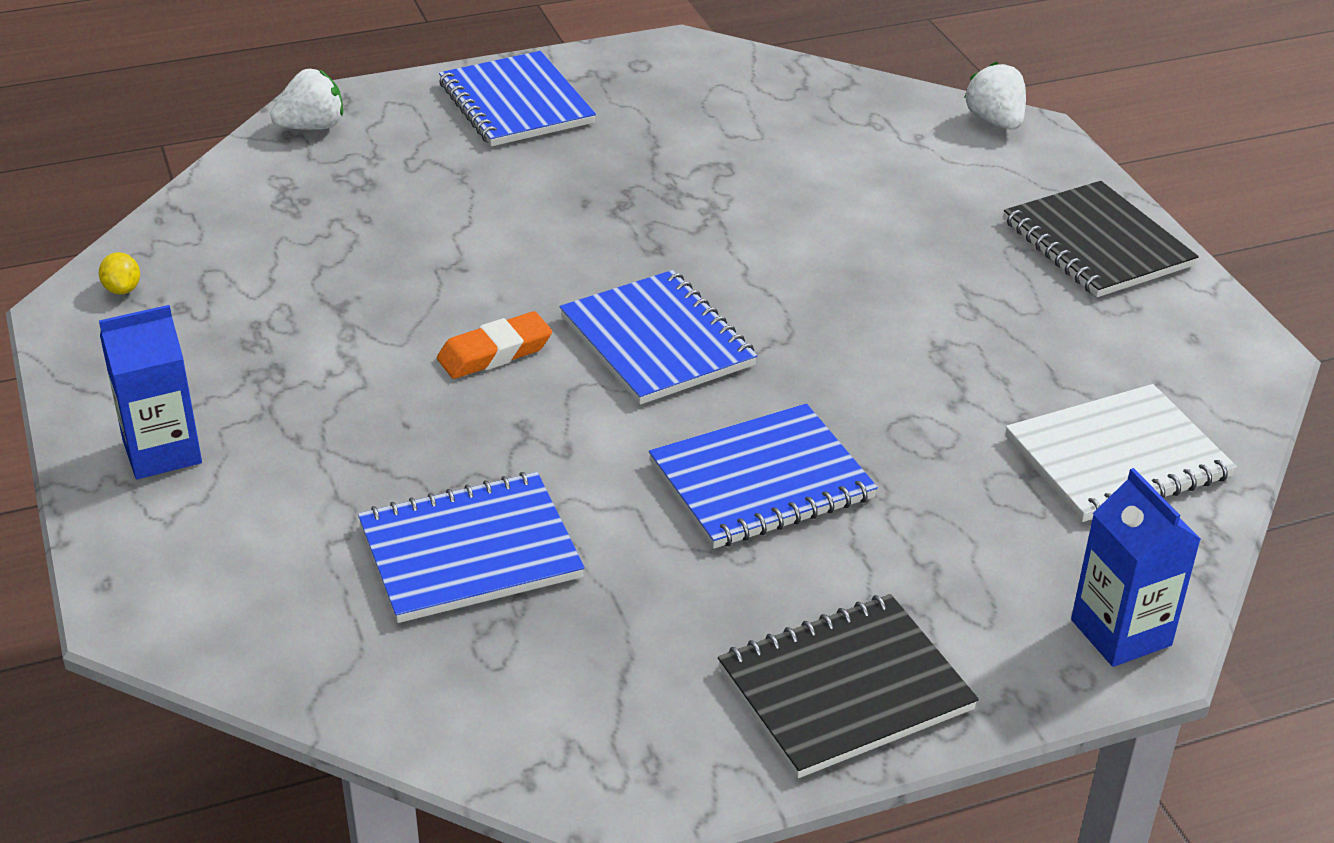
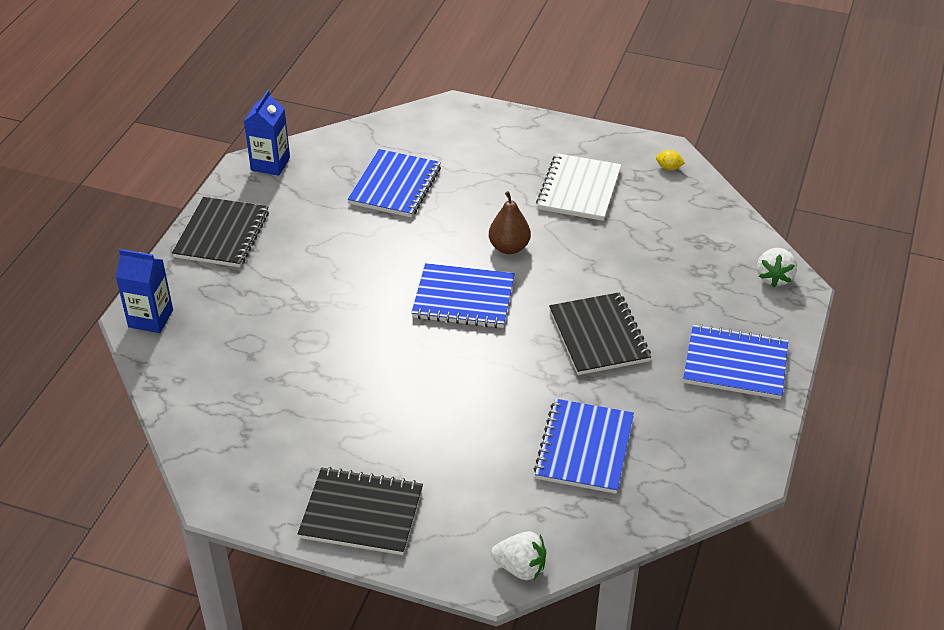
camera: 130 degrees right, 5 degrees up
(162, 452) = (538, 140): blue carton -> blue carton (270, 164)
(495, 352) = (509, 247): orange eraser -> brown pear
(588, 207) = (598, 336): none -> black notebook
(761, 480) = (342, 276): blue notebook -> blue notebook (584, 448)
(1117, 458) = (223, 391): white notebook -> white notebook (579, 189)

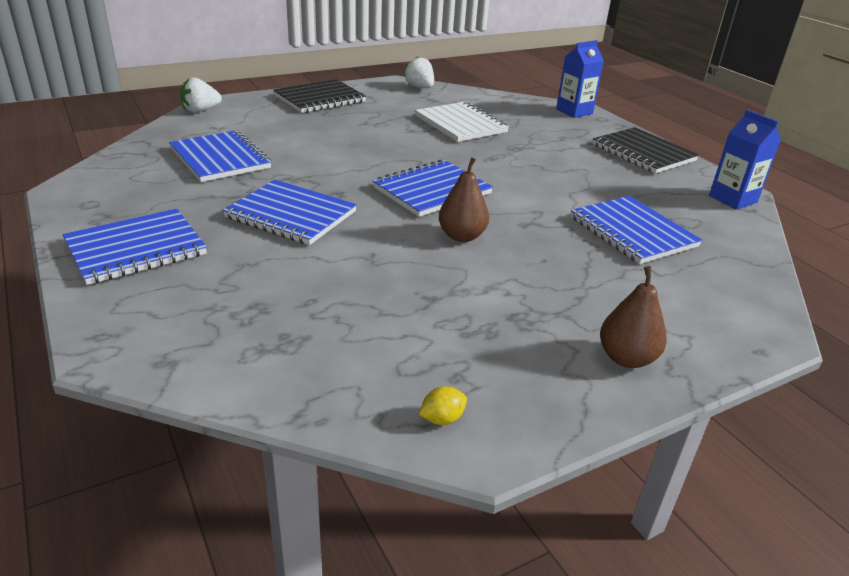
camera: 130 degrees right, 10 degrees down
(545, 139) = (626, 358): none -> brown pear
(579, 189) = (493, 321): white notebook -> white notebook (460, 124)
(598, 336) = (291, 215): black notebook -> blue notebook
(774, 277) = (151, 349): white strawberry -> white strawberry (420, 87)

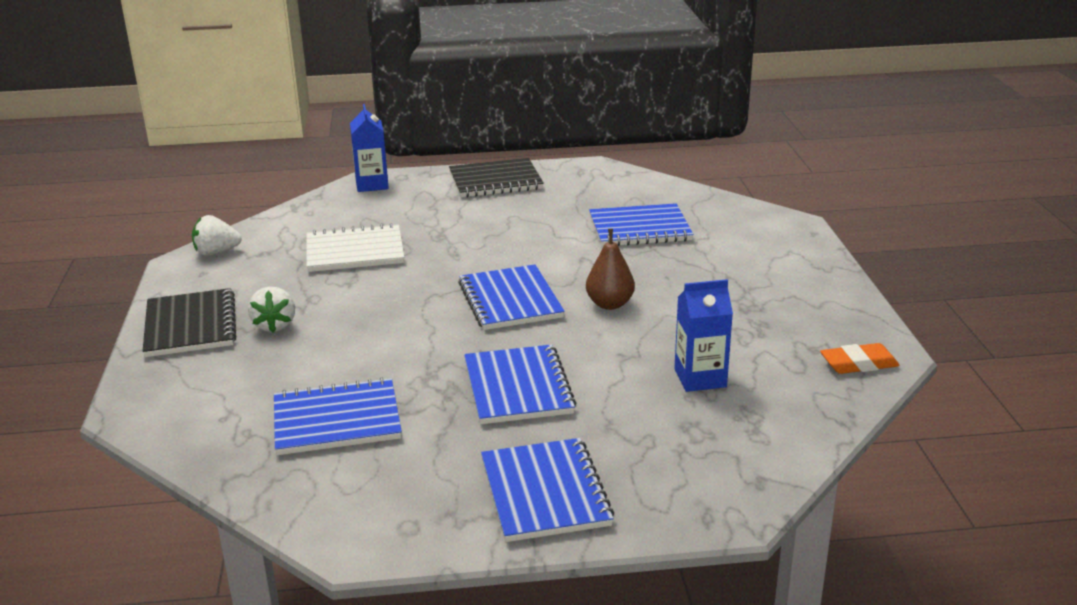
camera: 65 degrees left, 5 degrees down
(201, 110) = (149, 423): white strawberry -> white strawberry (275, 325)
(291, 215) = (517, 387): blue notebook -> blue notebook turned 60 degrees counterclockwise
(442, 419) = (859, 364): yellow lemon -> orange eraser
(626, 358) = (809, 280): brown pear -> none
(732, 199) = (606, 173): blue carton -> blue carton (700, 378)

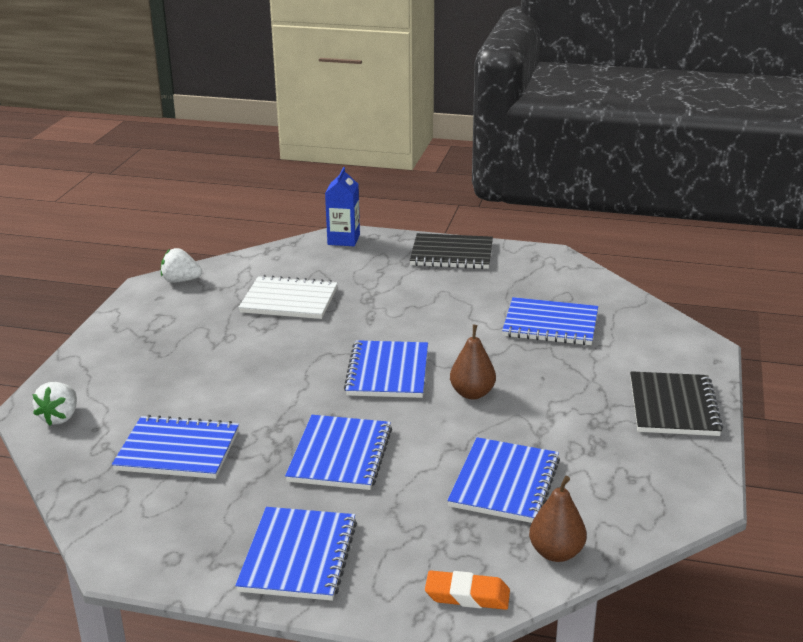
camera: 20 degrees right, 0 degrees up
(190, 326) = (121, 342): black notebook -> black notebook (673, 406)
(275, 325) = (184, 355): white strawberry -> white strawberry (60, 417)
(700, 378) = (504, 483): blue carton -> blue notebook
(794, 429) = (556, 553): none -> brown pear
(859, 364) = (665, 503): orange eraser -> orange eraser (467, 595)

